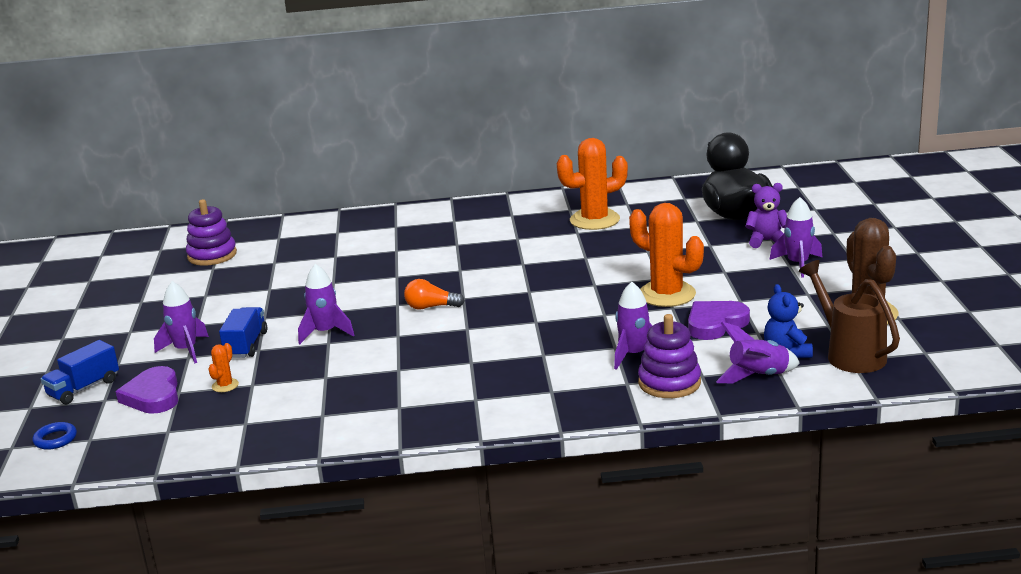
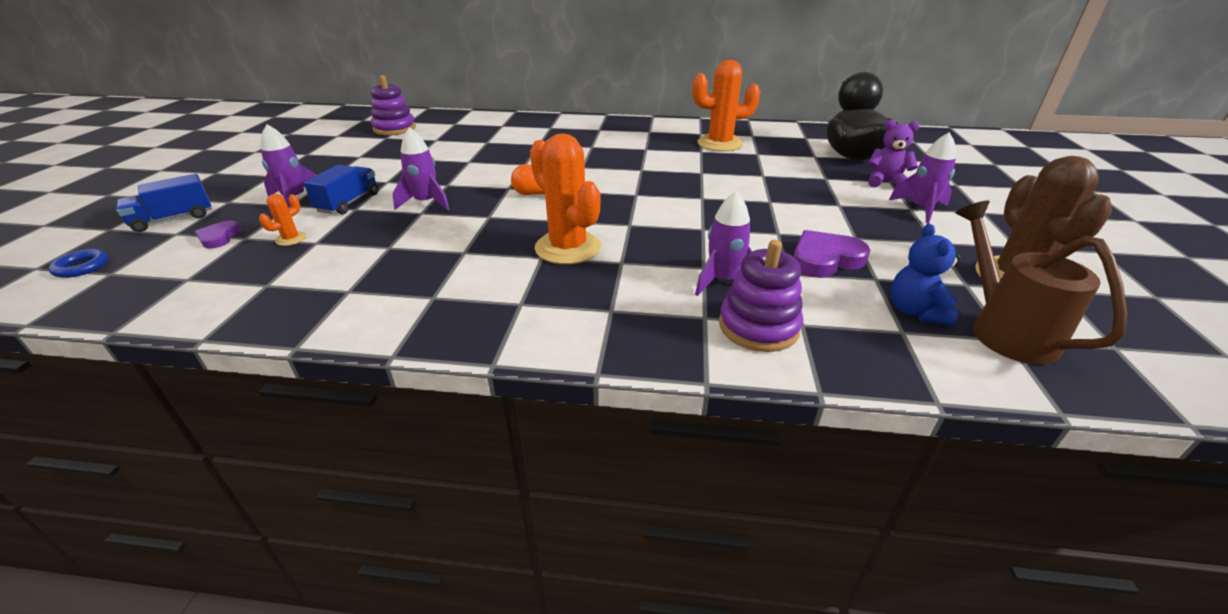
camera: 10 degrees right, 10 degrees up
(153, 396) = (219, 237): purple heart -> purple heart, size x0.58
(667, 294) = (774, 218): orange cactus -> orange cactus (568, 248)
(758, 376) = (877, 340): purple rocket -> none

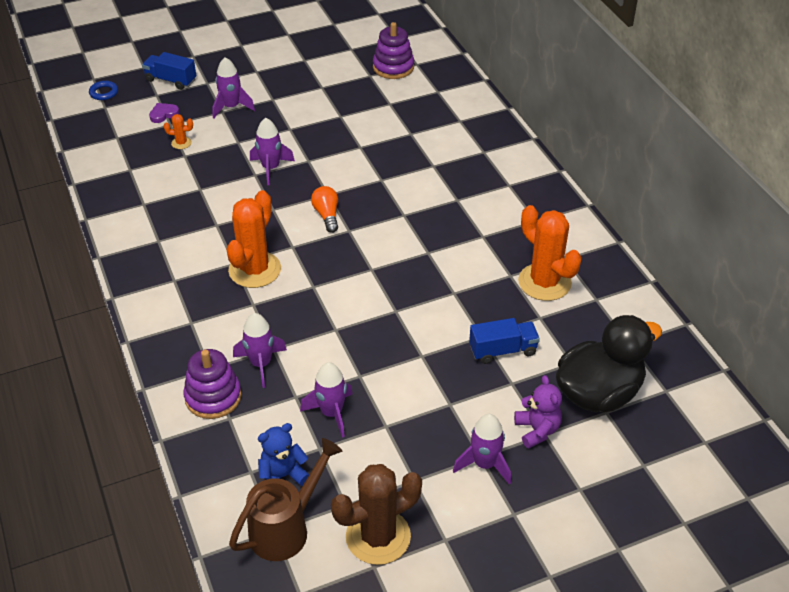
camera: 60 degrees right, 10 degrees up
(349, 203) = (244, 134): blue truck -> blue truck (503, 350)
(825, 259) = (331, 413): purple heart -> purple rocket

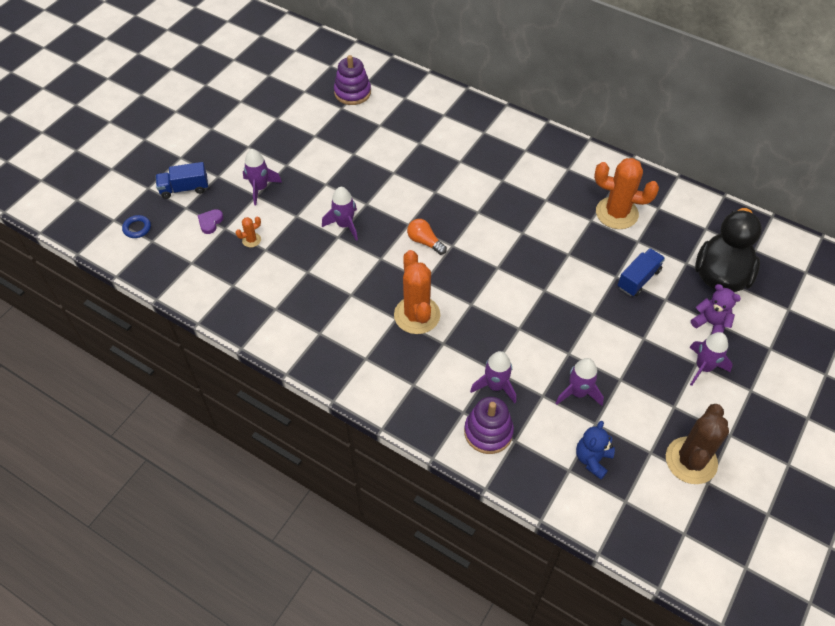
camera: 35 degrees left, 10 degrees up
(285, 528) = (631, 495): brown watering can -> none

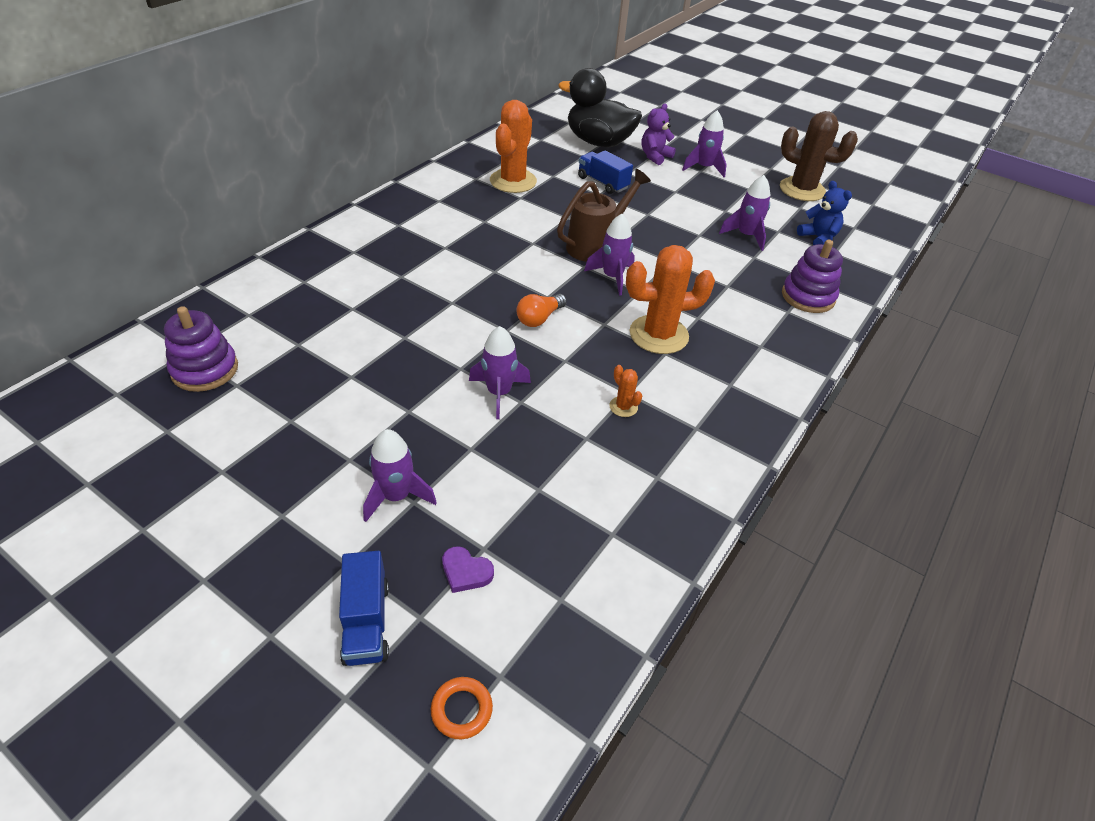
camera: 90 degrees left, 10 degrees down
(137, 228) = (461, 710): blue ring -> orange ring
(251, 240) = (516, 508): orange cactus -> orange cactus (623, 407)
(495, 386) = (749, 286): purple rocket -> purple rocket (612, 277)
(529, 274) = (595, 245): none -> brown watering can
(592, 459) = (818, 238): blue teddy bear -> blue teddy bear turned 150 degrees counterclockwise

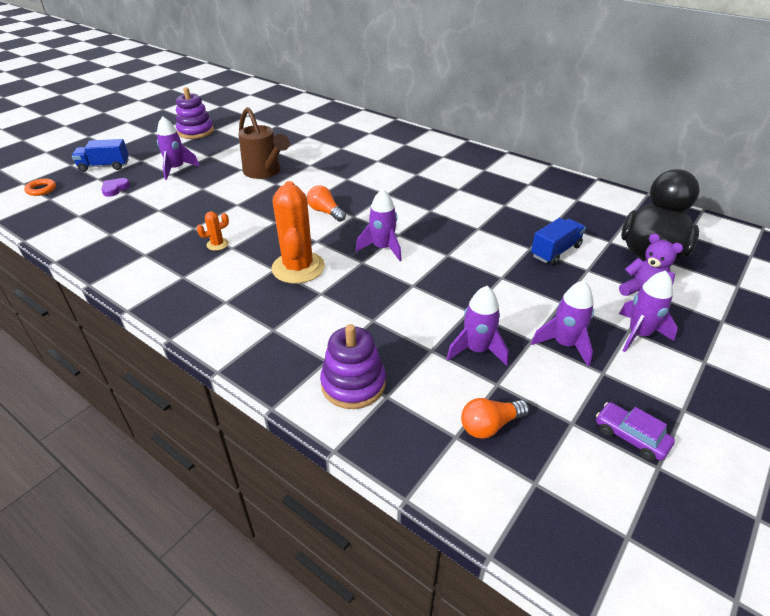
camera: 95 degrees right, 5 degrees down
(205, 370) = (290, 117): purple stacking toy -> purple stacking toy (196, 131)
(499, 393) = (247, 196): purple rocket -> purple rocket (564, 344)
(513, 181) = (532, 201): orange cactus -> none
(595, 245) = (433, 241): brown watering can -> brown watering can (265, 172)
(802, 190) = (630, 437): brown cactus -> purple car
(818, 238) = (490, 425): blue teddy bear -> orange light bulb

